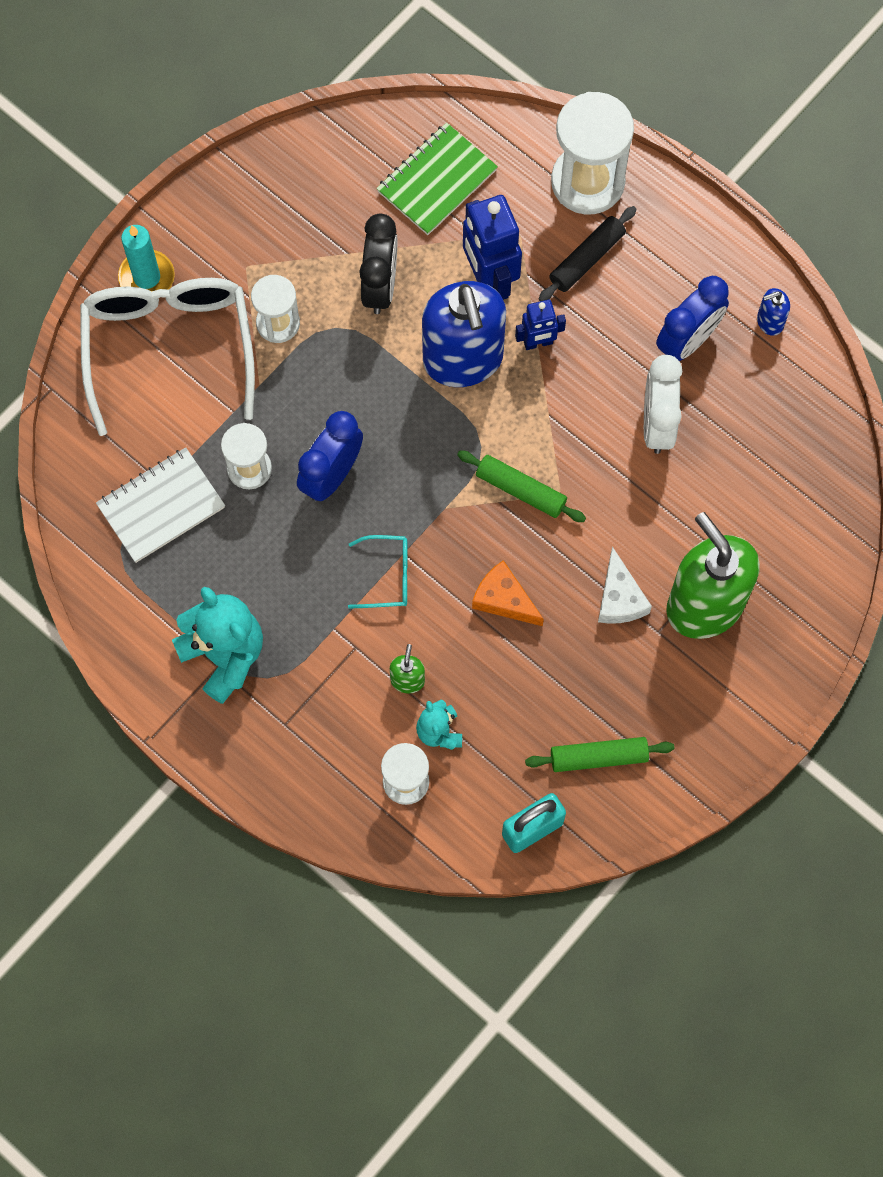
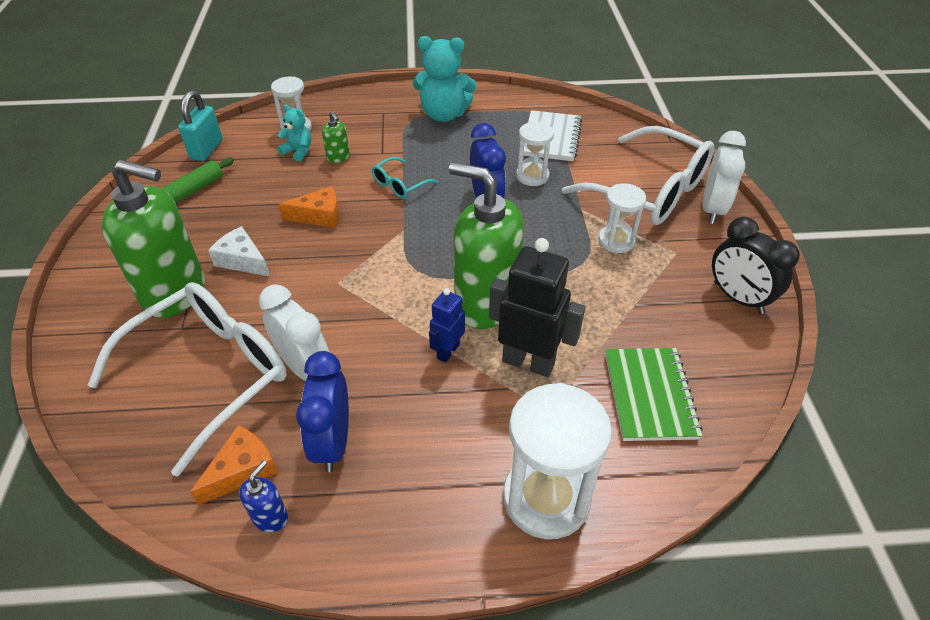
camera: 135 degrees right, 25 degrees down
(147, 277) = (712, 209): turquoise candle -> white clock
(380, 286) = (590, 303): black clock -> black clock (738, 298)
(463, 359) = (485, 304): blue soap dispenser -> green soap dispenser
(489, 280) = (528, 362): blue robot -> black robot
(521, 490) = (365, 267): green rolling pin -> none
(587, 258) = (477, 436): black rolling pin -> none
(733, 482) = (209, 374): none -> white glasses
(764, 373) = (242, 470): none -> orange cheese

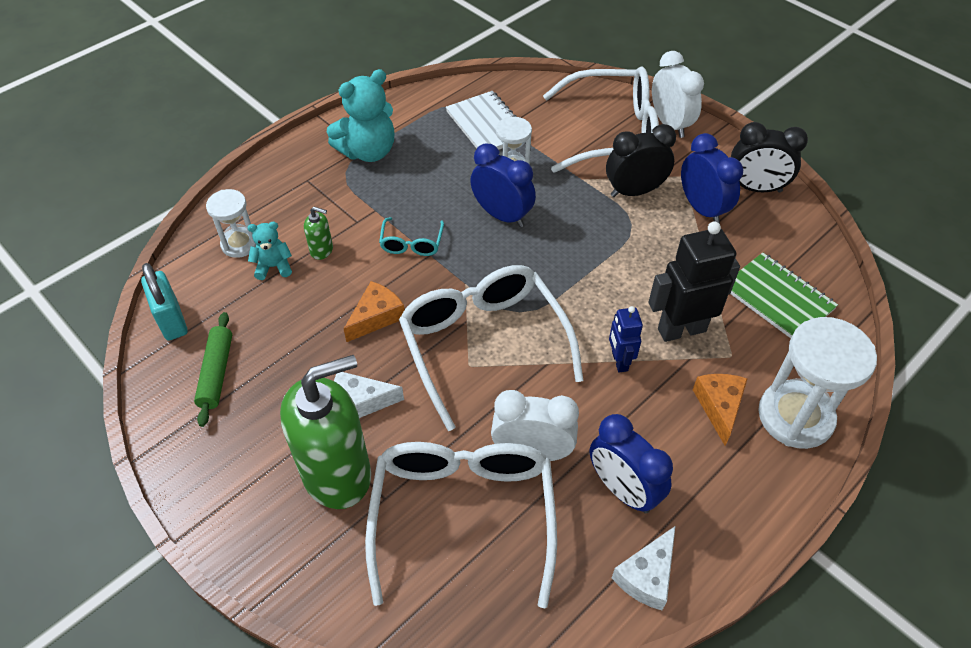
camera: 40 degrees left, 5 degrees up
(242, 470) = (585, 562): orange cheese -> orange cheese (719, 407)
(270, 517) = (647, 576): blue soap dispenser -> white cheese
(364, 276) = (484, 345): none -> white glasses
(485, 304) = (602, 305): green soap dispenser -> none
(616, 241) = (634, 191): white hourglass -> black clock
(663, 285) = (702, 209): none -> blue clock

